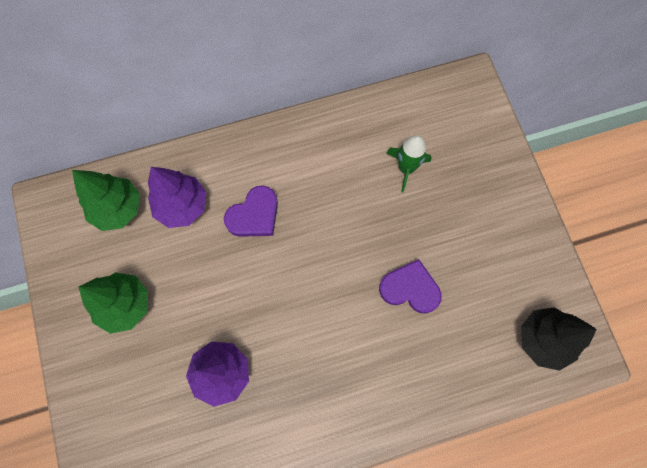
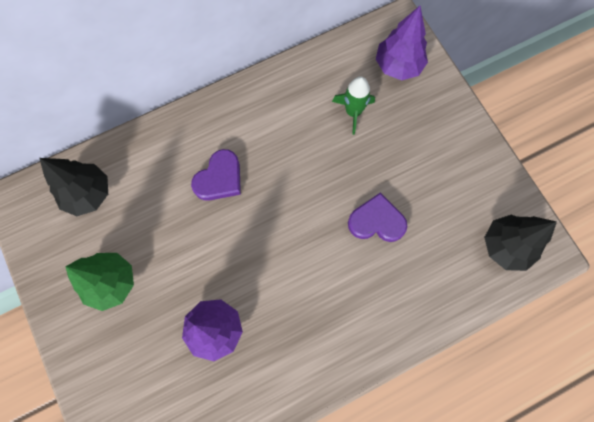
camera: 10 degrees left, 0 degrees up
(118, 209) = (88, 194): green tree -> black tree
(182, 206) = (149, 181): purple tree -> purple tree (398, 66)

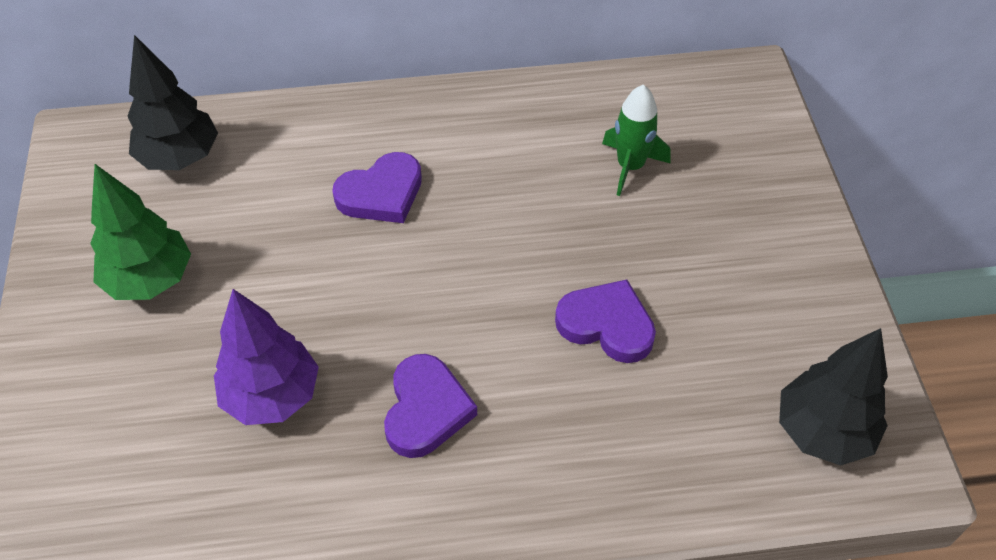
camera: 20 degrees right, 20 degrees down
(301, 307) = (426, 410): none -> purple heart
(398, 66) = (728, 127): purple tree -> none

